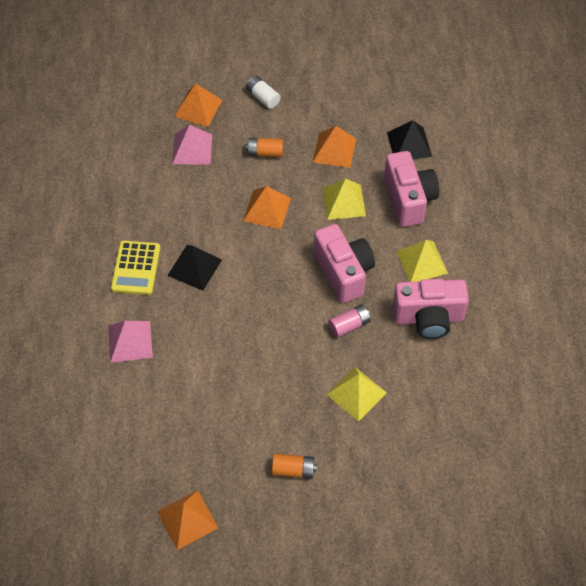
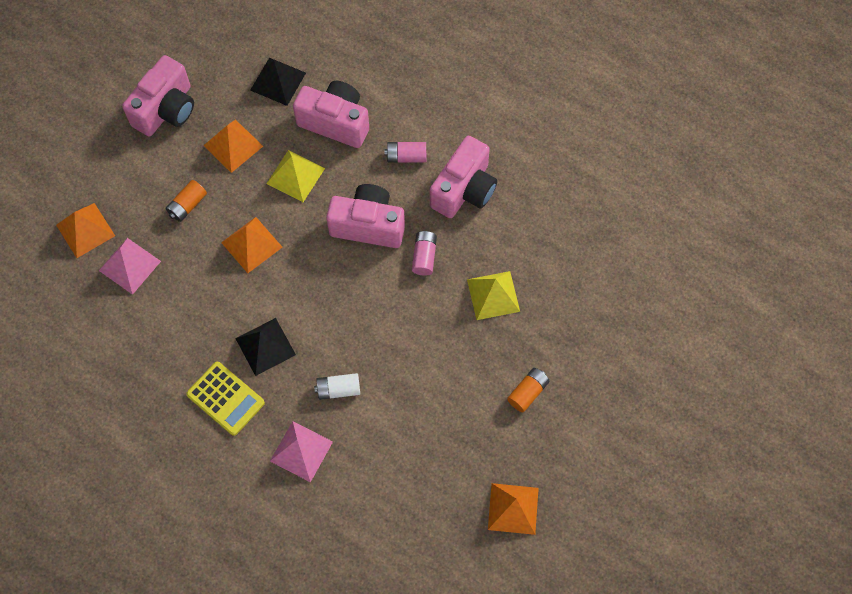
camera: 55 degrees left, 10 degrees up
(263, 97) = (122, 166): white battery -> white battery (338, 389)
(327, 95) = (166, 109): none -> pink camera
(421, 262) = (406, 156): yellow pyramid -> pink battery

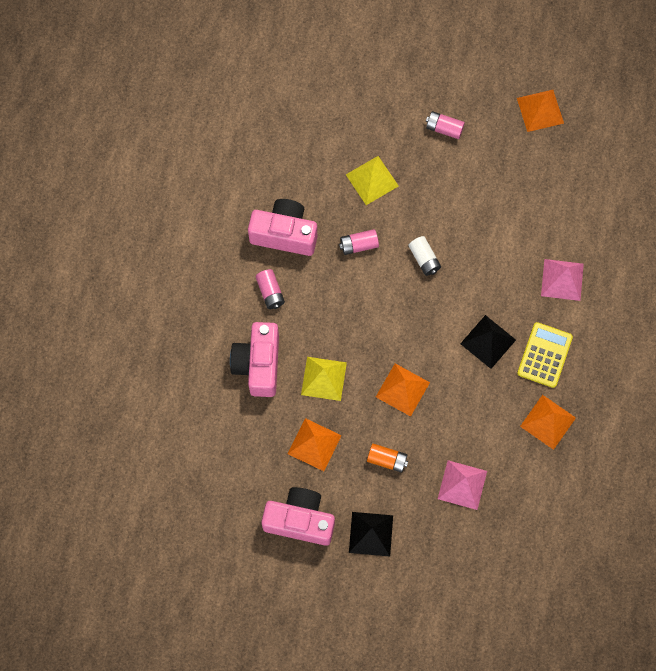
camera: 110 degrees left, 5 degrees up
(85, 230) = (444, 538): orange pyramid -> orange pyramid (548, 422)
(278, 81) = (234, 431): black pyramid -> black pyramid (370, 534)
(338, 389) = (500, 270): white battery -> white battery (424, 259)
(368, 225) = (347, 300): pink camera -> none
(527, 392) = (444, 128): orange battery -> pink battery

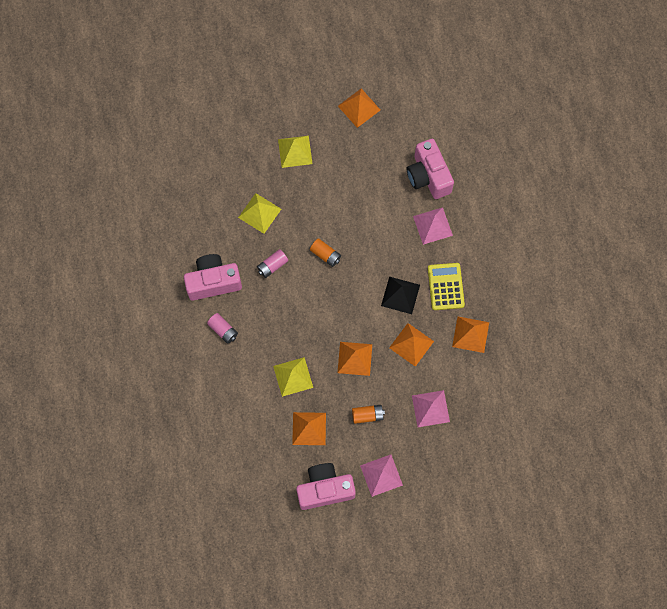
camera: 25 degrees left, 0 degrees up
(258, 364) = (239, 388): pink camera -> pink camera (428, 176)
(370, 534) = (381, 475): black pyramid -> pink pyramid
(424, 259) = (325, 255): white battery -> orange battery
(444, 128) = (295, 151): pink battery -> yellow pyramid
(474, 403) = (411, 344): none -> orange pyramid

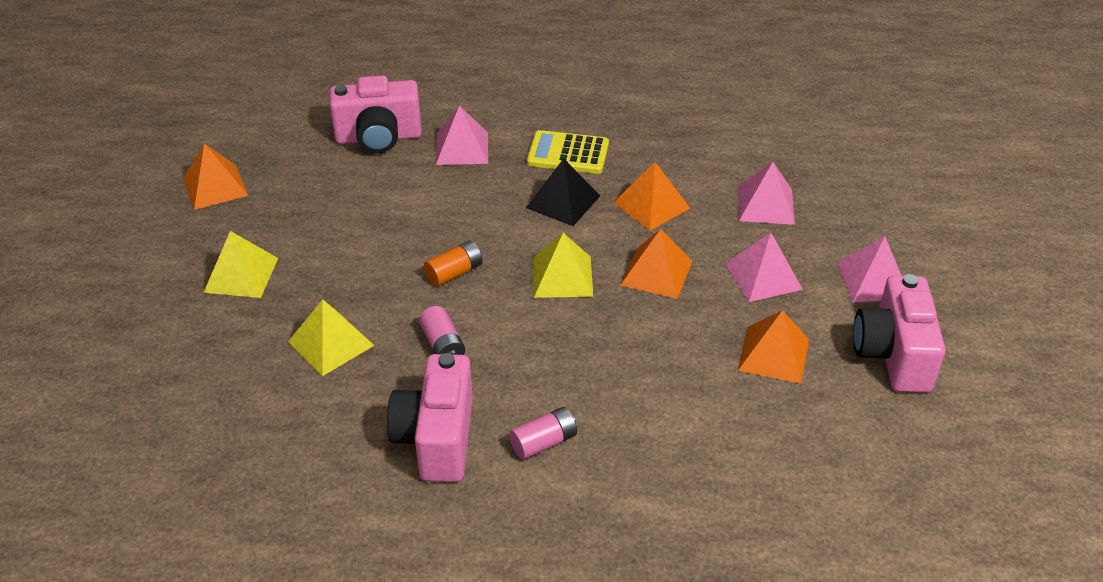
camera: 75 degrees left, 30 degrees down
(293, 376) = (668, 357): yellow pyramid -> yellow pyramid (562, 276)
(367, 415) = (763, 276): orange battery -> pink pyramid
(470, 334) = (654, 144): orange pyramid -> none

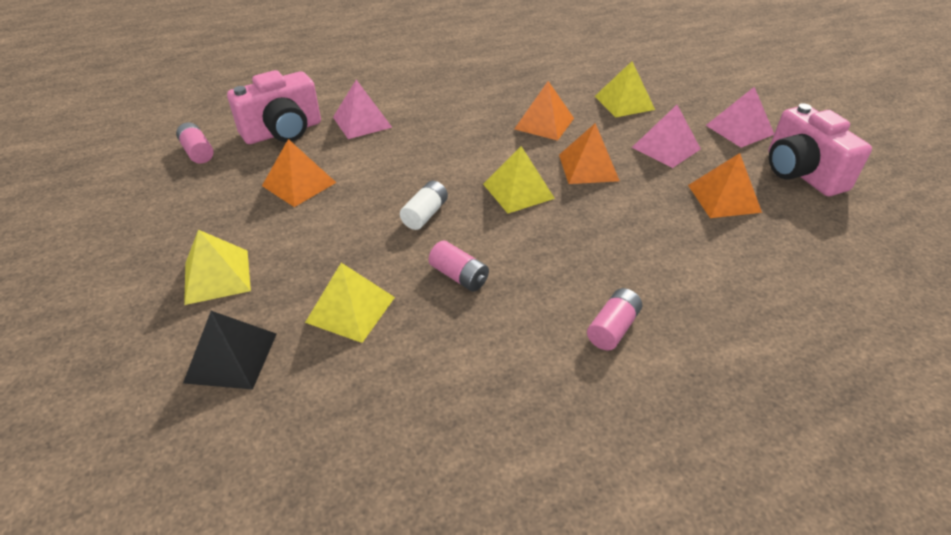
camera: 25 degrees left, 0 degrees up
(215, 186) = (144, 208): orange pyramid -> orange pyramid (299, 184)
(289, 139) = (198, 152): none -> pink battery
(436, 438) = (516, 361): pink camera -> none
(454, 273) = (425, 214): orange battery -> white battery
(563, 202) = (474, 138): black pyramid -> black pyramid (231, 357)
(568, 153) = (451, 105): yellow calculator -> none
(765, 205) = (624, 102): pink pyramid -> yellow pyramid

